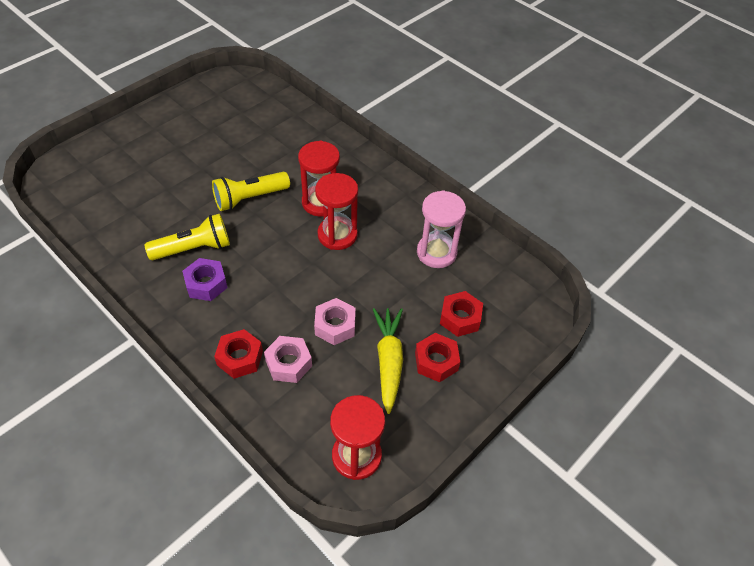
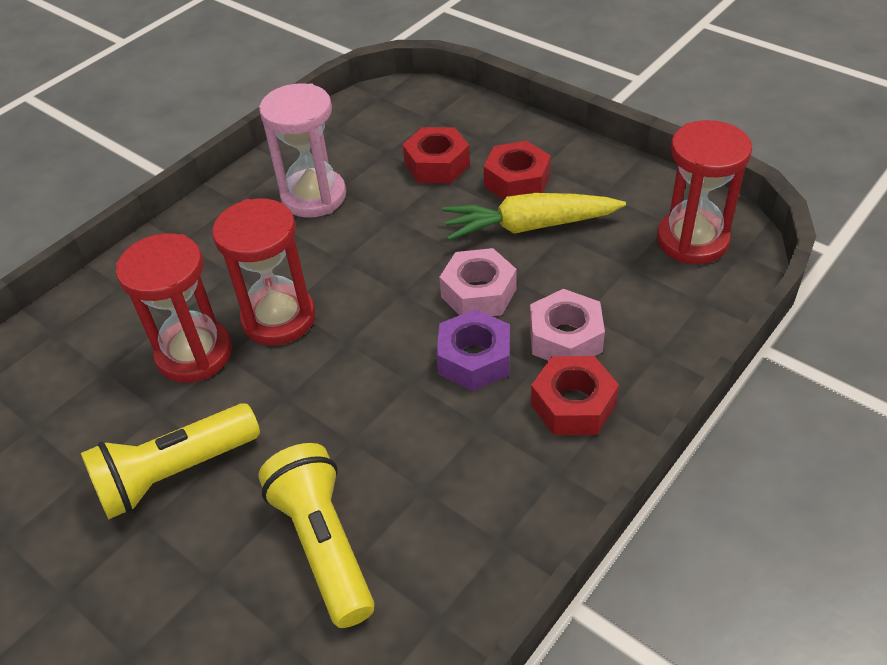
camera: 90 degrees left, 5 degrees down
(206, 284) = (417, 497): purple nut -> purple nut (474, 359)
(250, 198) = (175, 473): yellow flashlight -> yellow flashlight turned 90 degrees clockwise

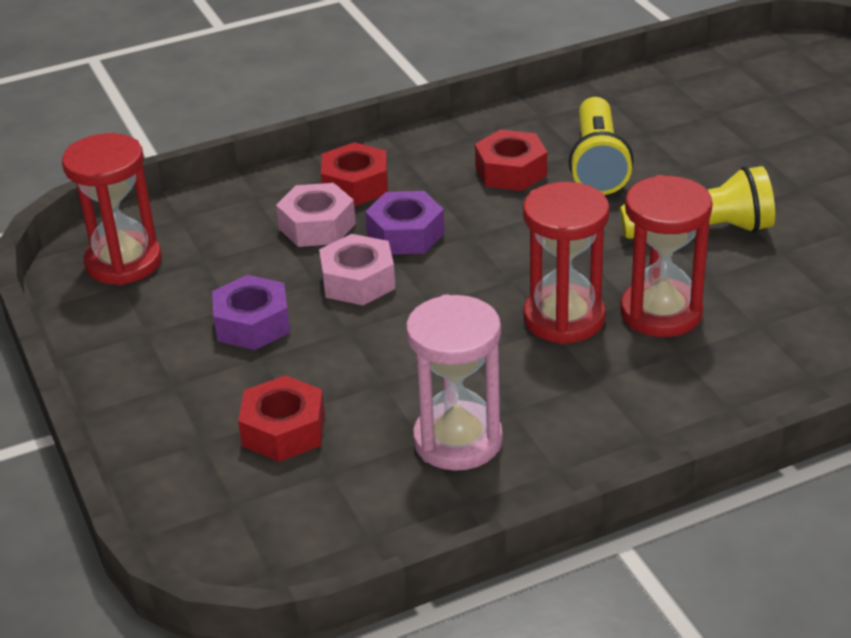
camera: 155 degrees left, 10 degrees down
(517, 181) = (216, 377): red nut -> red nut (511, 171)
(530, 226) = (252, 324): yellow carrot -> purple nut

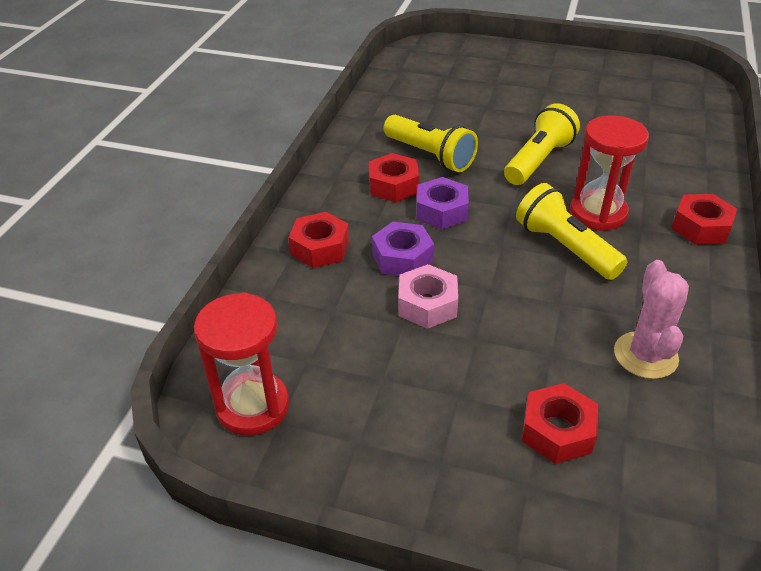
camera: 50 degrees left, 5 degrees up
(252, 324) = (416, 379): purple nut -> purple nut (441, 211)
(317, 226) = (342, 288): pink nut -> none
(457, 440) = (645, 355): pink hourglass -> pink cactus
(564, 318) = (565, 248): red hourglass -> yellow flashlight
(746, 393) = (700, 227): none -> red nut

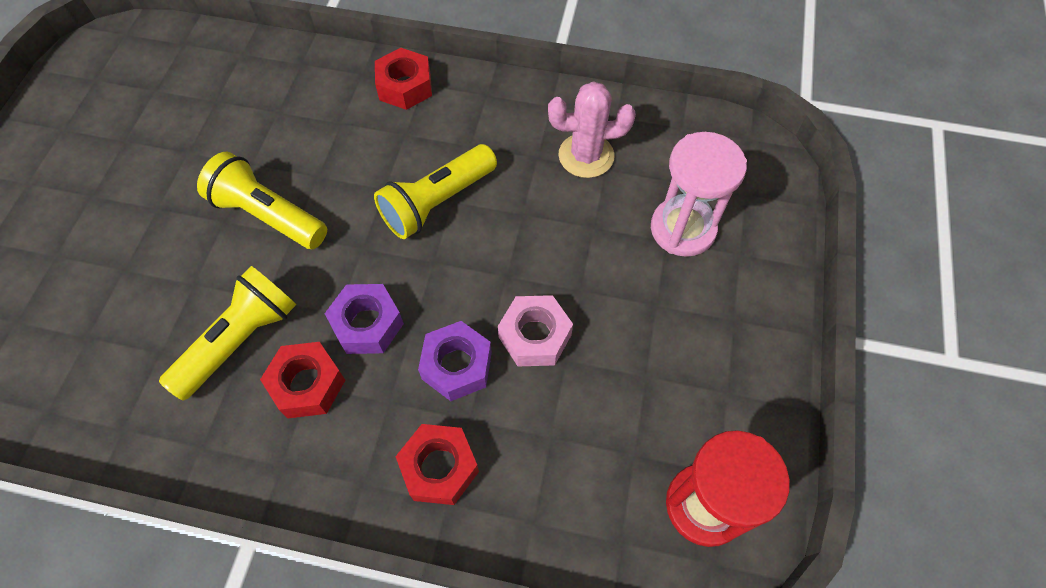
camera: 95 degrees left, 20 degrees up
(557, 431) = (682, 229): red nut -> pink hourglass
(598, 213) = (378, 167): red hourglass -> none

